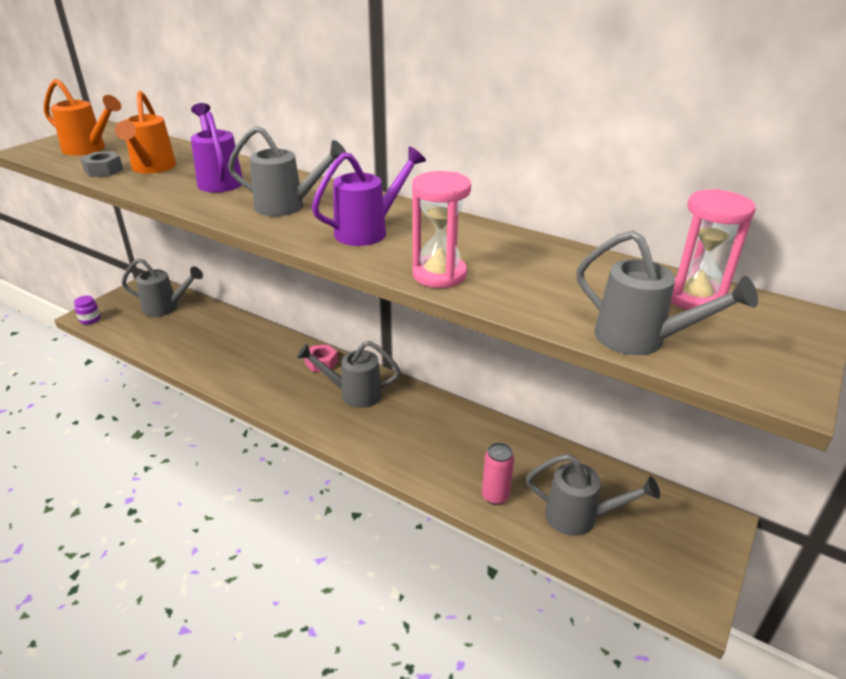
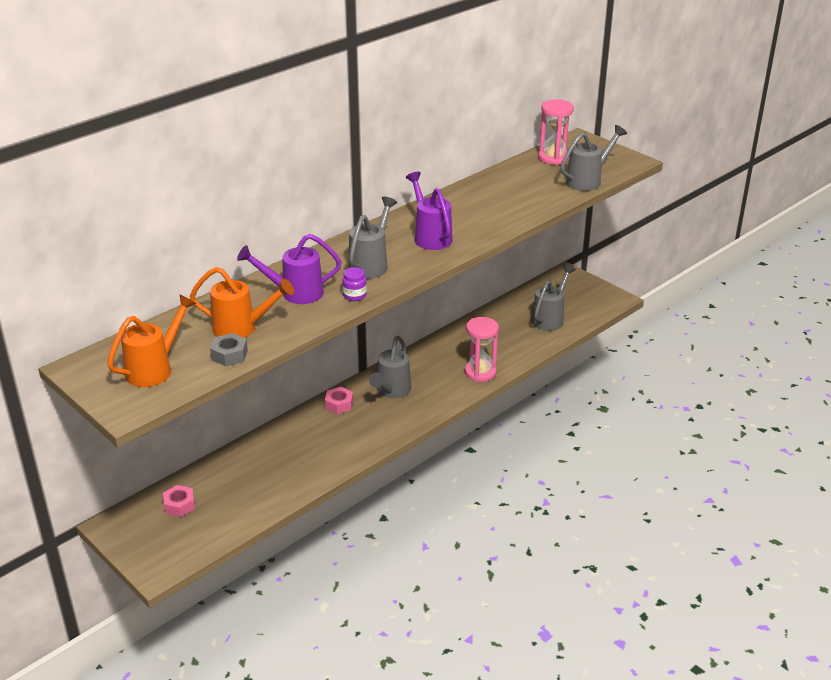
camera: 75 degrees left, 0 degrees up
(90, 319) = (169, 566): purple jar -> purple jar (354, 295)
(166, 308) = (179, 505): grey watering can -> pink nut
(439, 275) = (503, 221): pink hourglass -> pink hourglass (480, 372)
(495, 496) = (523, 345): pink can -> none

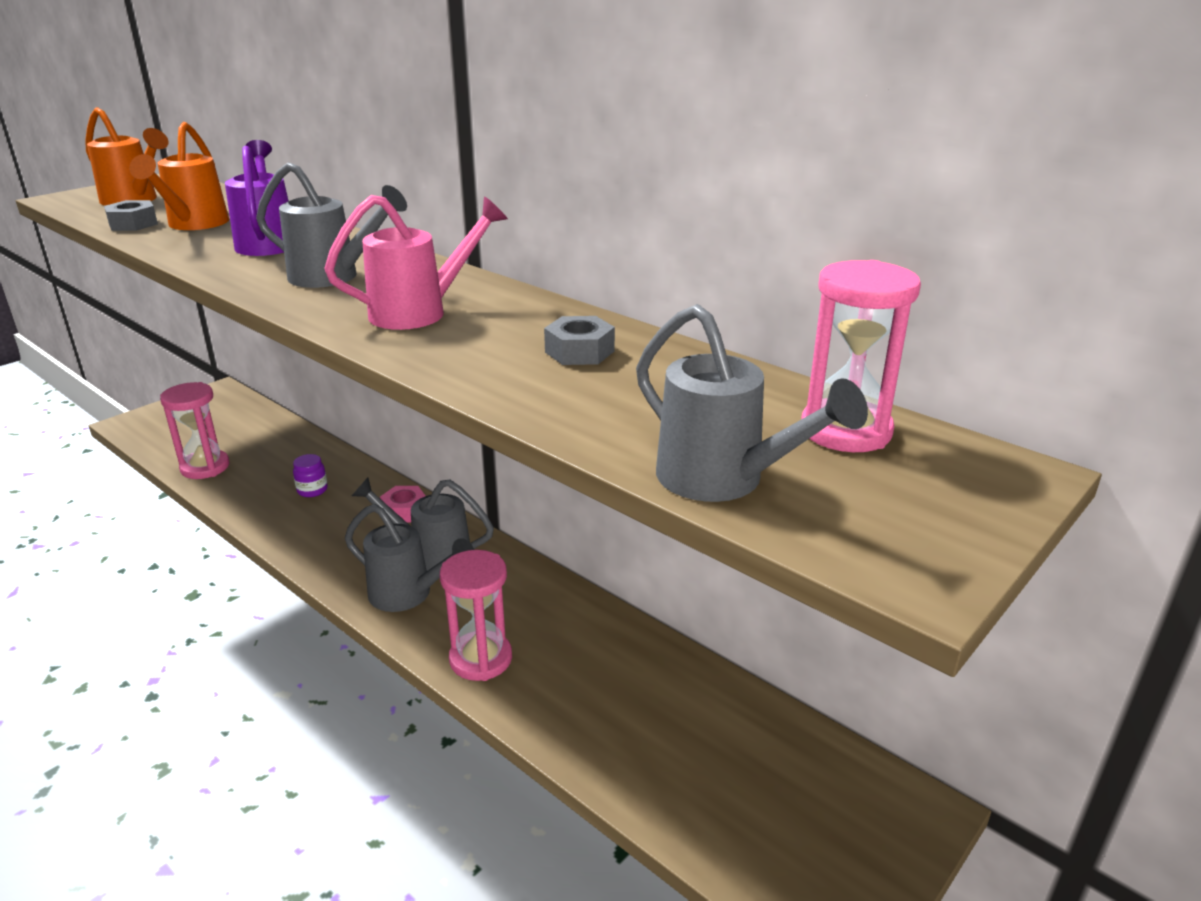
camera: 85 degrees right, 5 degrees down
(179, 505) = (232, 422): pink nut -> none
(254, 506) = (205, 467): none -> pink hourglass
(354, 295) = (238, 272): purple jar -> purple jar (312, 490)
(430, 236) = (421, 312): purple watering can -> pink watering can
(482, 199) = (579, 351): none -> grey nut
(550, 318) = (697, 772): grey watering can -> grey watering can (409, 595)

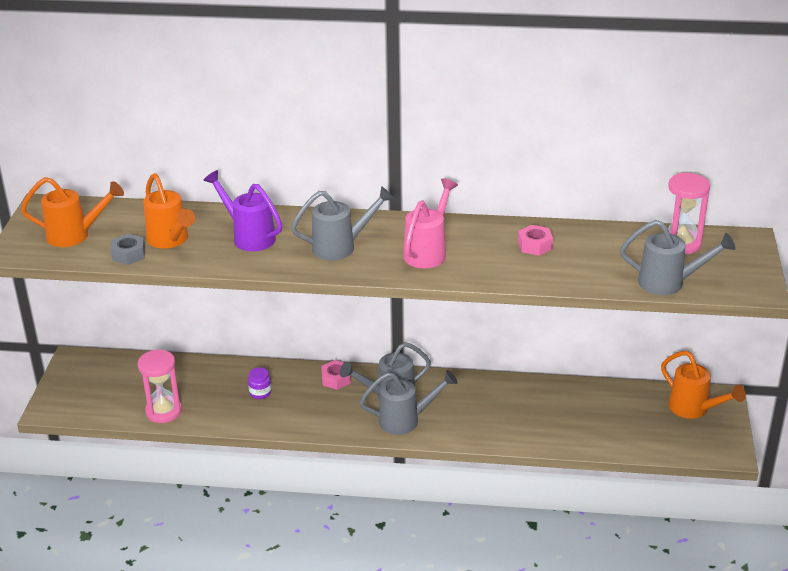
camera: 35 degrees left, 5 degrees up
(481, 659) = (483, 430): pink hourglass -> none
(579, 351) = (535, 245): grey nut -> pink nut
(847, 805) = (694, 409): none -> orange watering can

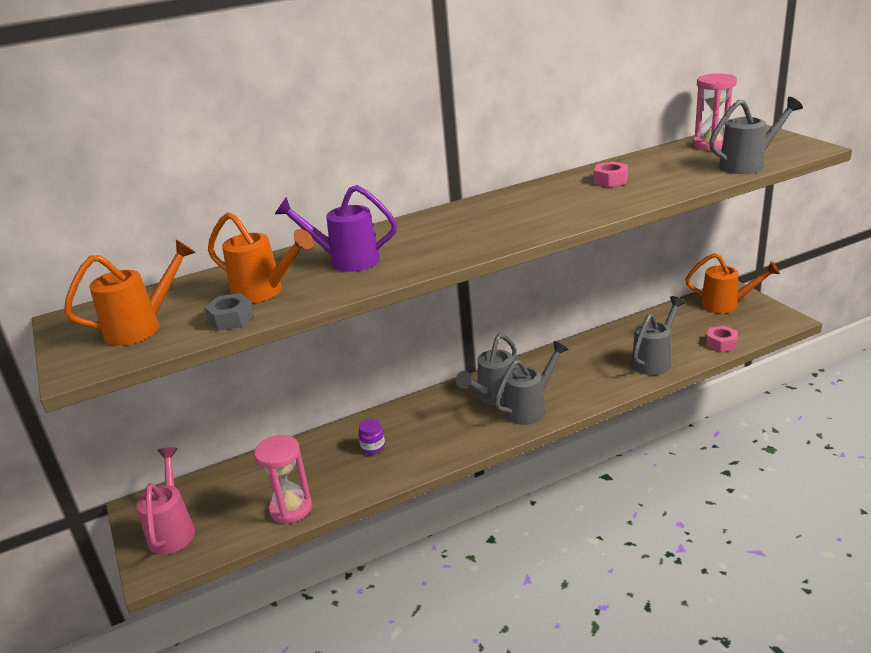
camera: 30 degrees left, 5 degrees down
(336, 379) = (431, 405): pink nut -> pink nut (721, 343)
(341, 247) = (449, 236): grey watering can -> grey watering can (655, 360)
(428, 251) = (532, 212): pink watering can -> pink watering can (173, 529)

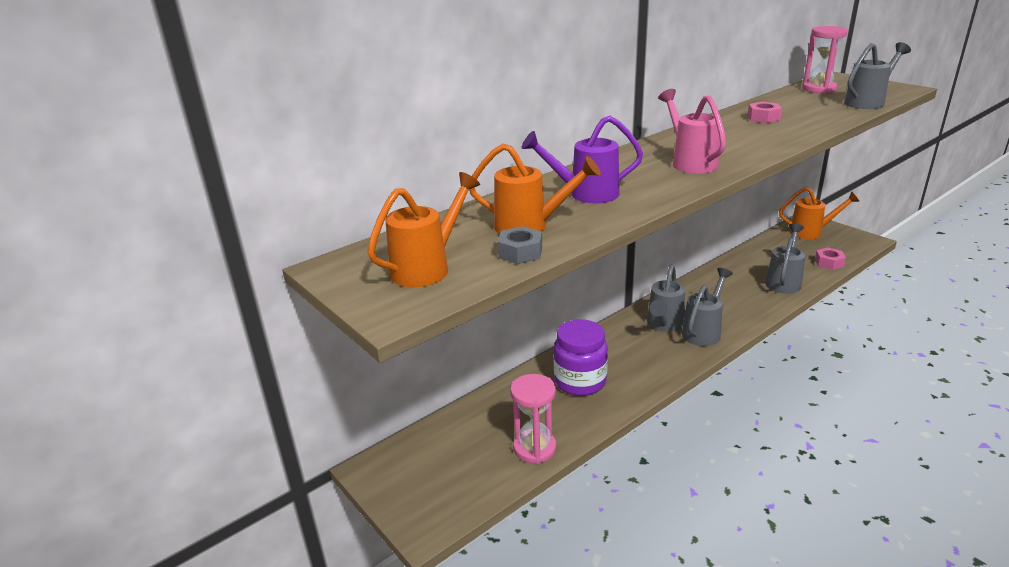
camera: 15 degrees left, 0 degrees up
(173, 529) = (422, 485): pink watering can -> pink watering can (690, 162)
(373, 447) = (580, 381): purple jar -> purple jar, size x2.19

